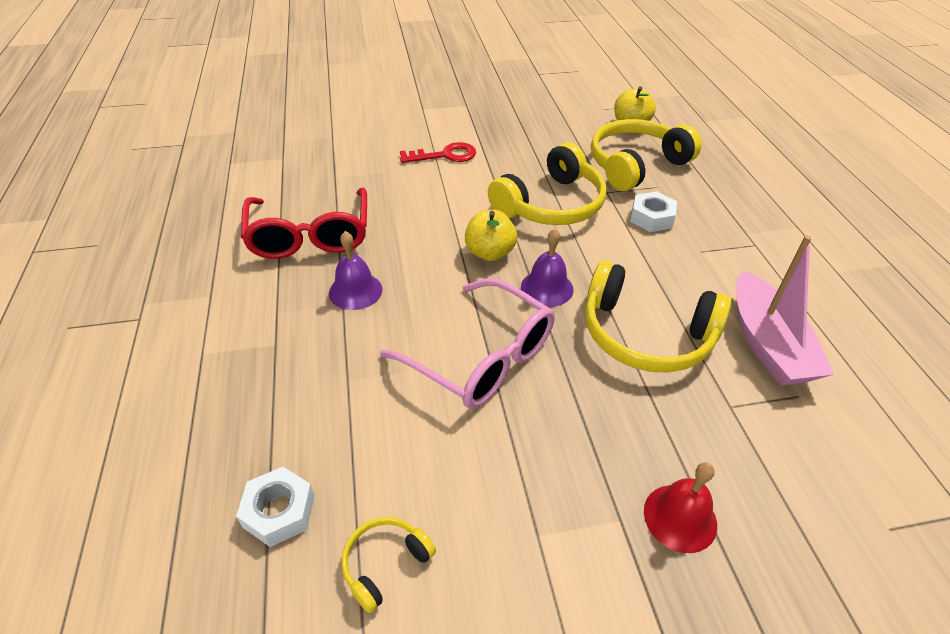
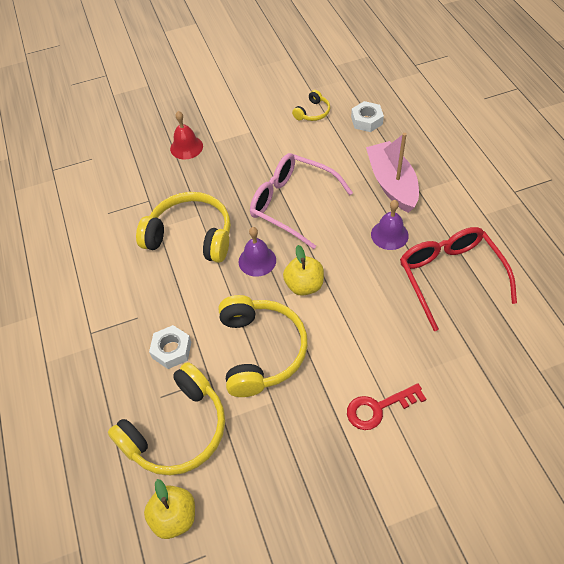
camera: 175 degrees right, 10 degrees up
(551, 204) = (261, 351): yellow headphones -> yellow headphones turned 135 degrees clockwise
(767, 343) = (113, 243): pink boat -> pink boat (392, 183)

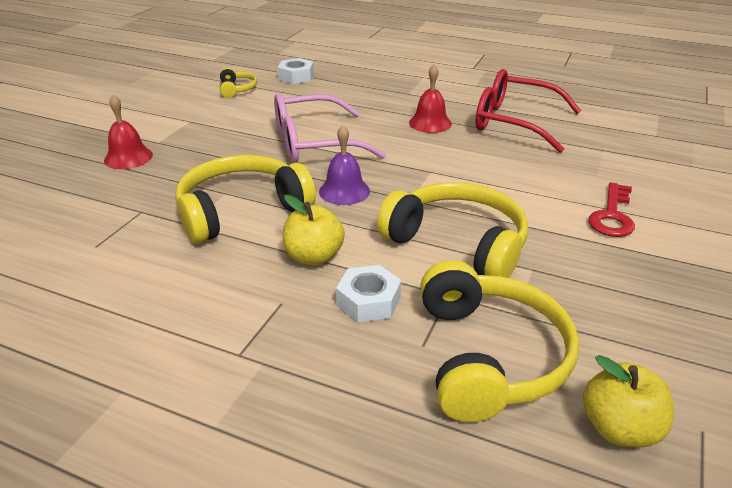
camera: 50 degrees left, 20 degrees down
(304, 285) = (416, 183): yellow apple -> yellow apple (314, 257)
(389, 235) = (430, 123): purple bell -> red bell
(392, 183) = (380, 98): pink boat -> none

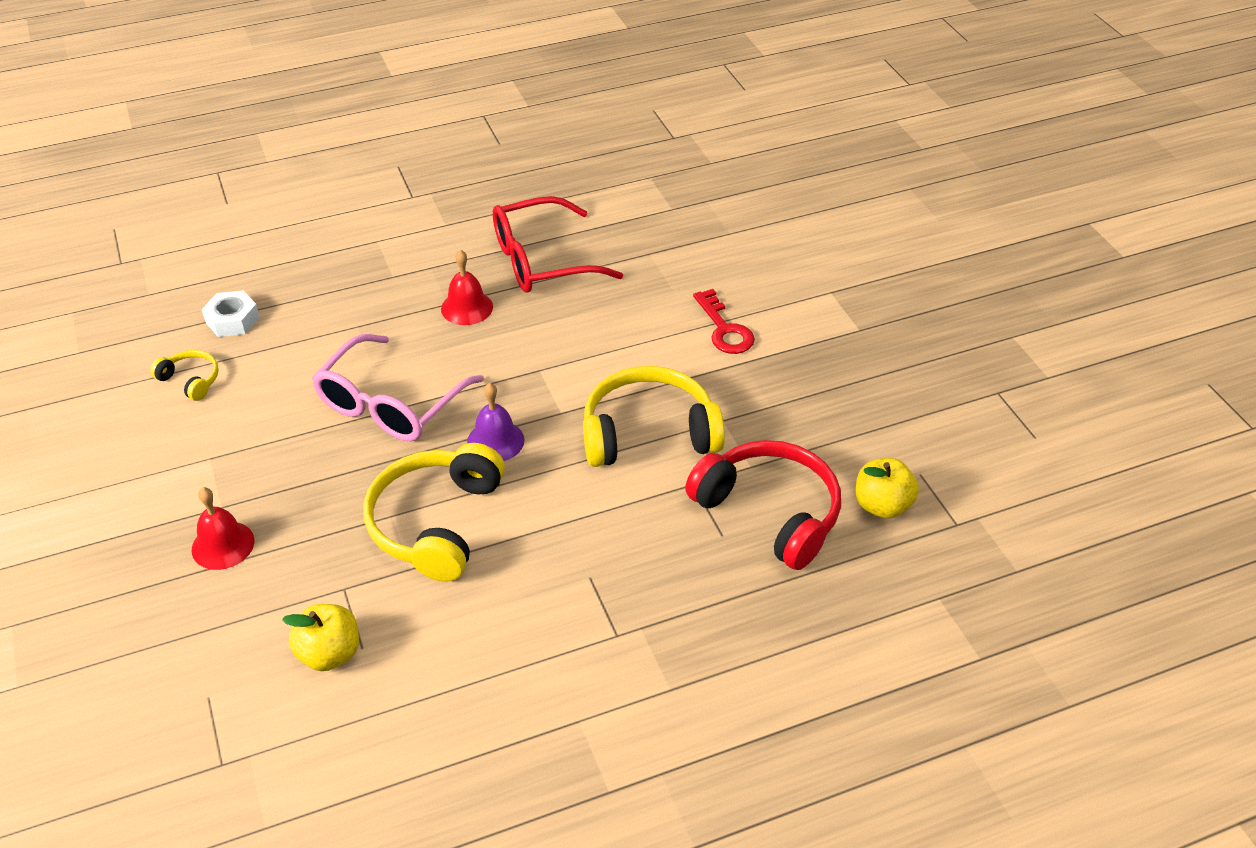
camera: 45 degrees left, 10 degrees up
(314, 257) = (559, 522): yellow apple -> yellow apple (329, 653)
(368, 301) = (648, 529): white nut -> none
(489, 357) = (770, 512): yellow headphones -> red headphones

